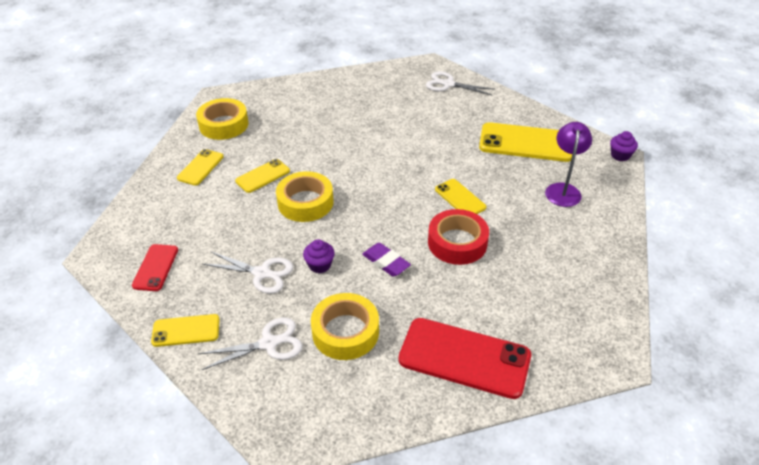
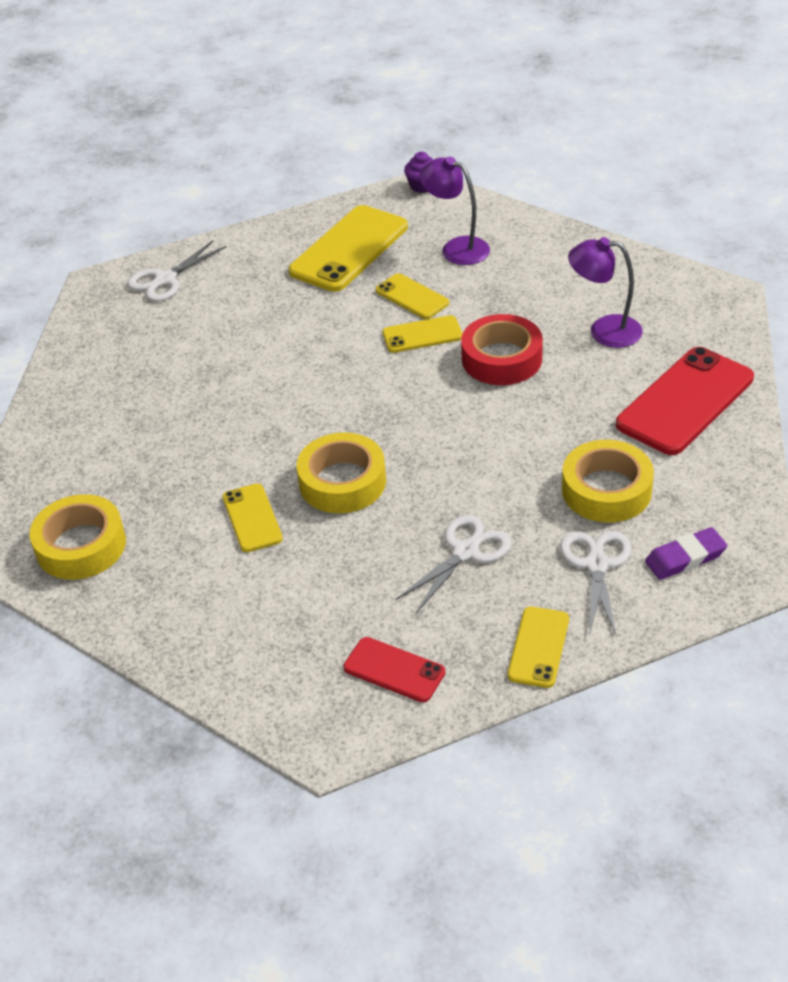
camera: 65 degrees left, 0 degrees up
(200, 167) = (181, 590): yellow phone -> yellow phone (412, 297)
(319, 265) = (478, 491): purple cupcake -> none
(386, 262) = (504, 428): purple eraser -> purple eraser (685, 558)
(520, 290) = (604, 331): none -> purple lamp

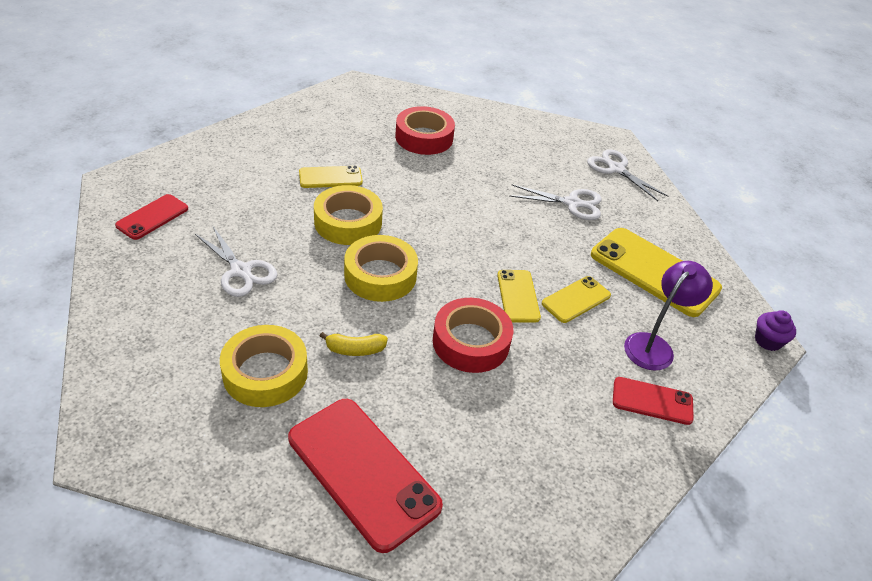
camera: 90 degrees right, 0 degrees up
(81, 546) = (339, 112): yellow tape -> yellow tape (380, 275)
(132, 447) = (424, 137): none -> red tape
(526, 248) = (652, 401): none -> red phone
(538, 647) = (122, 289): yellow phone -> none
(547, 434) = (355, 349): none -> yellow banana
(596, 565) = (182, 343): white scissors -> white scissors (572, 203)
(604, 331) = (497, 432): purple lamp -> none
(685, 558) = (154, 405): purple eraser -> none

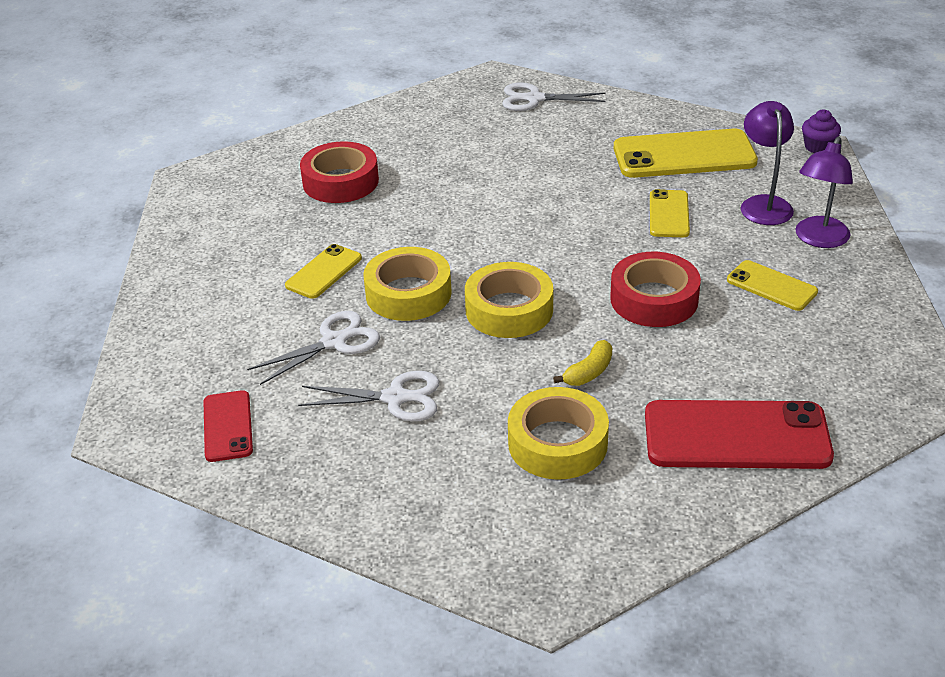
camera: 40 degrees left, 5 degrees down
(518, 296) = (629, 243): yellow phone -> yellow phone (771, 286)
(572, 203) = (548, 148): white scissors -> white scissors (333, 342)
(652, 401) = (818, 239): red phone -> purple lamp

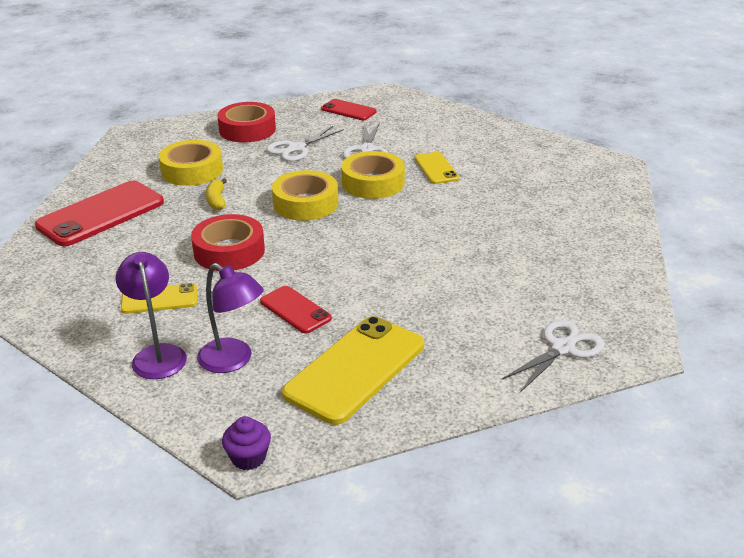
camera: 130 degrees right, 5 degrees down
(340, 181) = (538, 209): red tape -> red tape (247, 129)
(669, 214) = (295, 310): yellow phone -> red phone

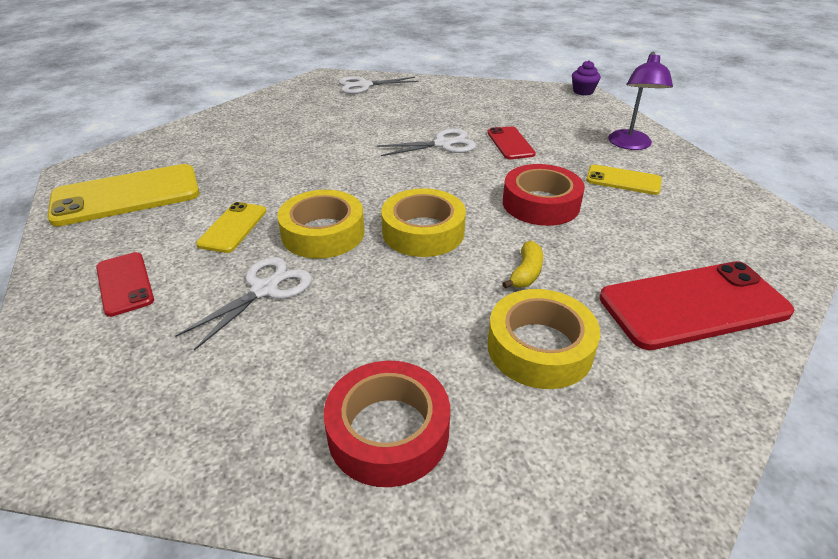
camera: 150 degrees left, 5 degrees up
(233, 361) = (574, 128): purple lamp -> none
(296, 148) = (351, 334): white scissors -> white scissors (442, 144)
(348, 110) = (164, 409): red phone -> red phone (124, 284)
(355, 369) = (495, 106): yellow phone -> yellow phone (126, 195)

